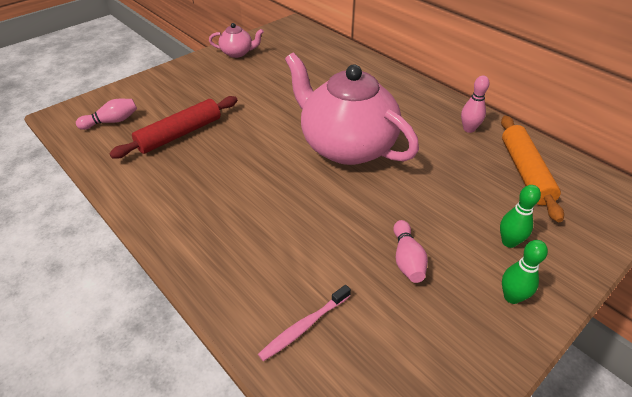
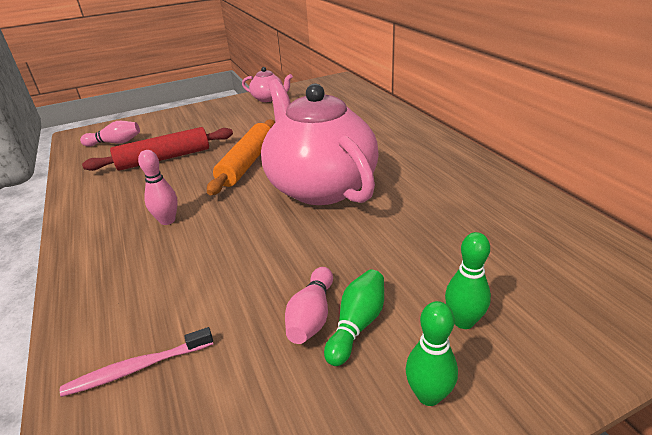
camera: 20 degrees right, 10 degrees down
(442, 259) = (357, 324): none -> green bowling pin
(469, 129) = (478, 185): pink bowling pin -> pink bowling pin (167, 220)
(525, 172) = (532, 241): orange rolling pin -> orange rolling pin (247, 163)

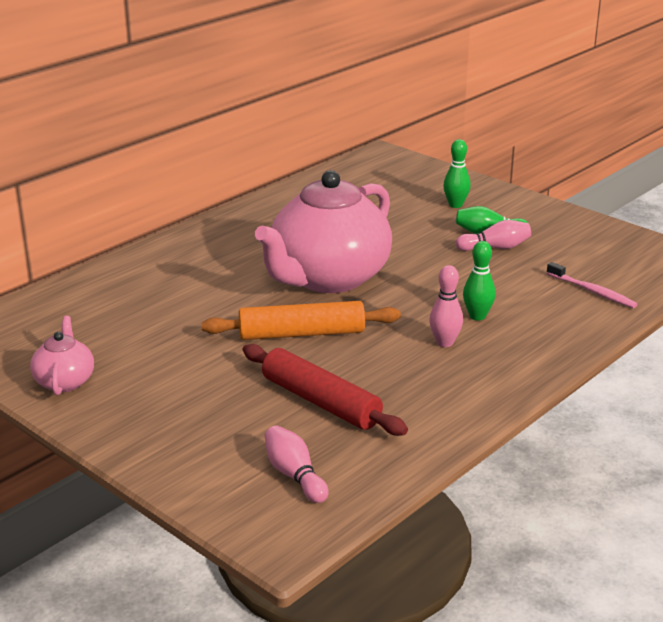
camera: 115 degrees left, 5 degrees down
(428, 395) = (517, 209): green bowling pin -> green bowling pin (477, 316)

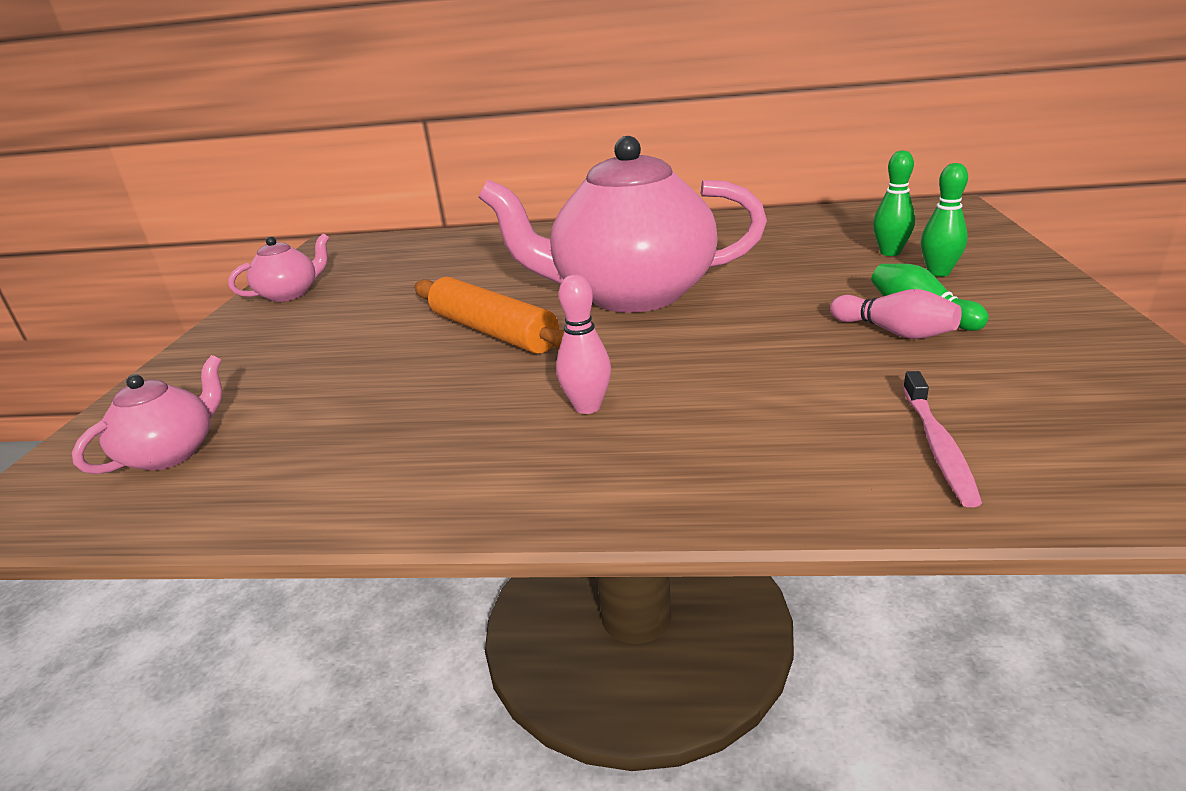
camera: 55 degrees right, 0 degrees up
(294, 475) = (171, 453): pink bowling pin -> pink teapot
(320, 402) = (353, 399): red rolling pin -> none
(477, 316) = (692, 397): green bowling pin -> green bowling pin (890, 252)

